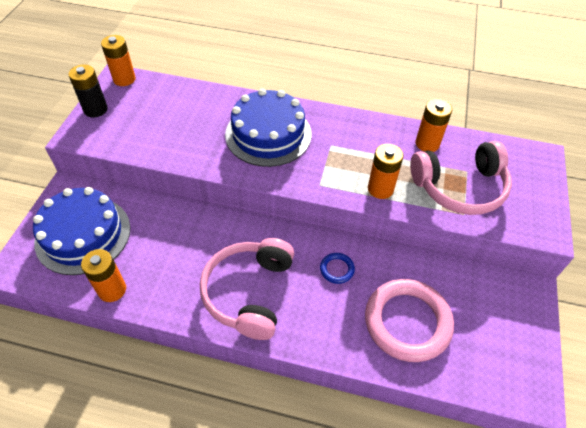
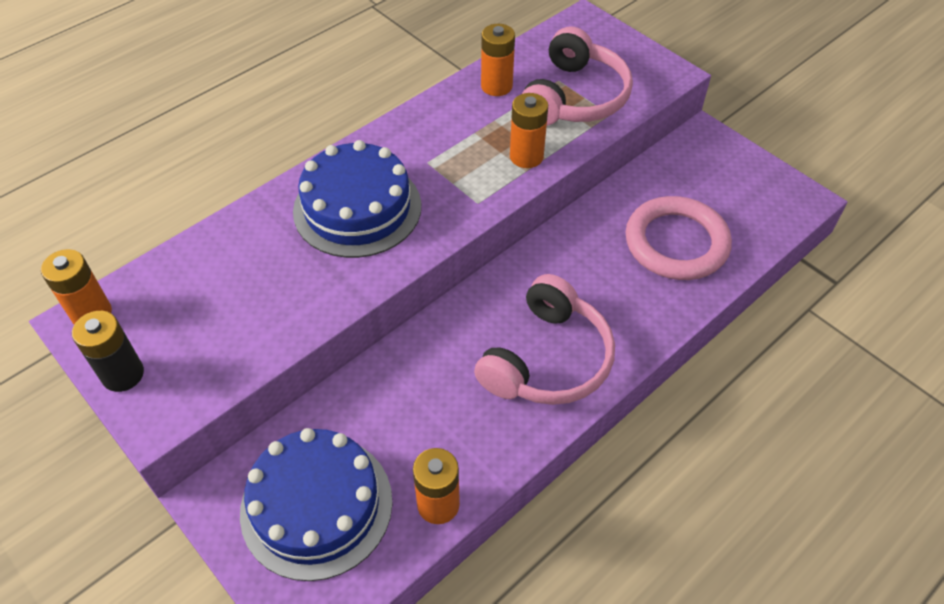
camera: 55 degrees left, 0 degrees up
(249, 292) = (547, 359): pink headphones -> pink headphones turned 105 degrees counterclockwise
(337, 269) = (574, 264): blue ring -> none

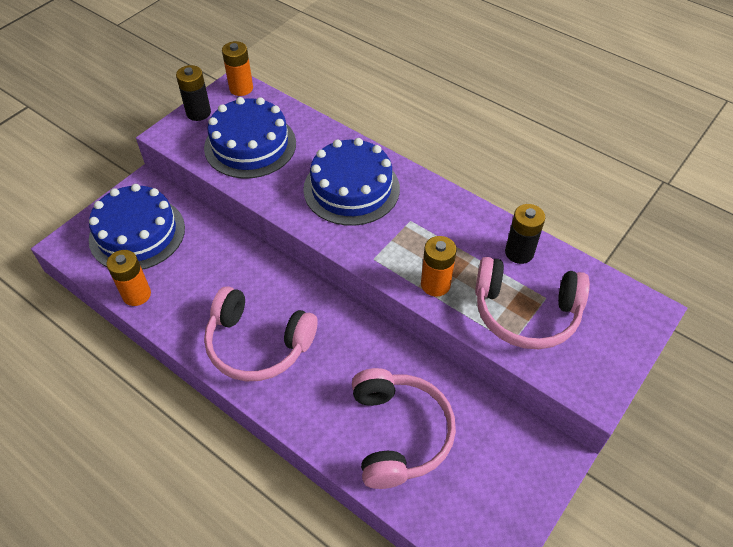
camera: 80 degrees right, 0 degrees up
(230, 310) = (250, 145): none -> blue cake
(496, 86) = (519, 252): orange battery -> black battery
(676, 243) = (398, 434): pink ring -> pink headphones

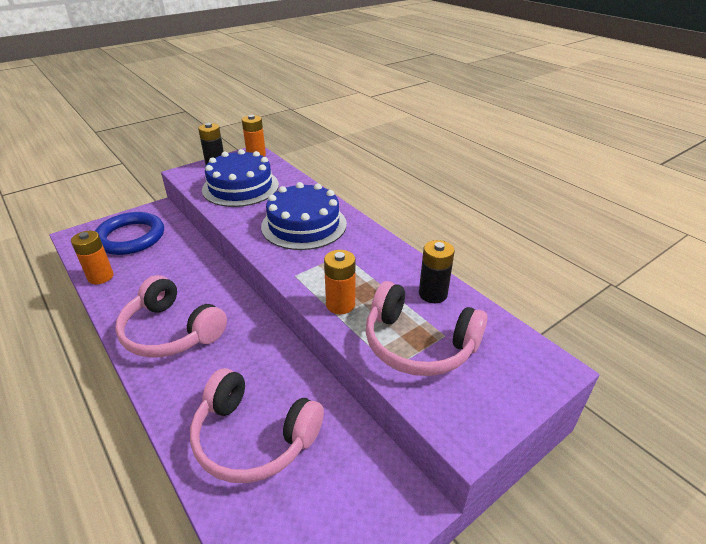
camera: 15 degrees right, 15 degrees down
(137, 233) = (130, 237): blue cake -> blue ring
(398, 434) = (254, 437): pink headphones -> pink headphones turned 105 degrees clockwise

